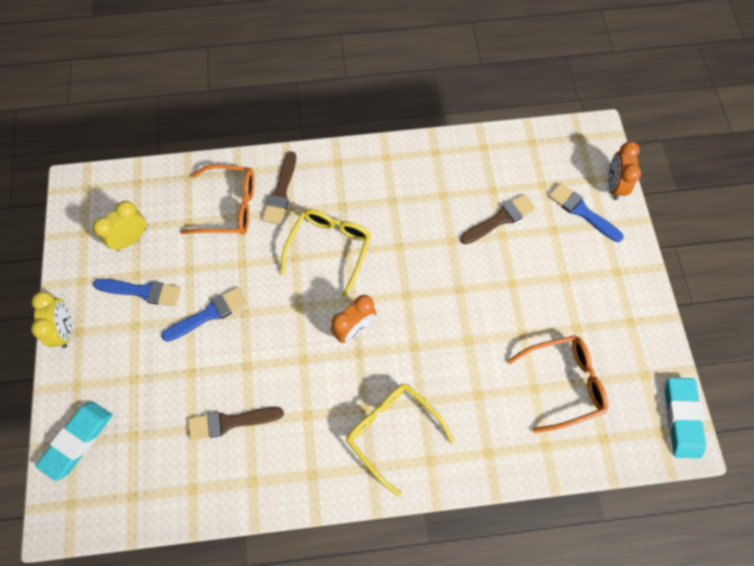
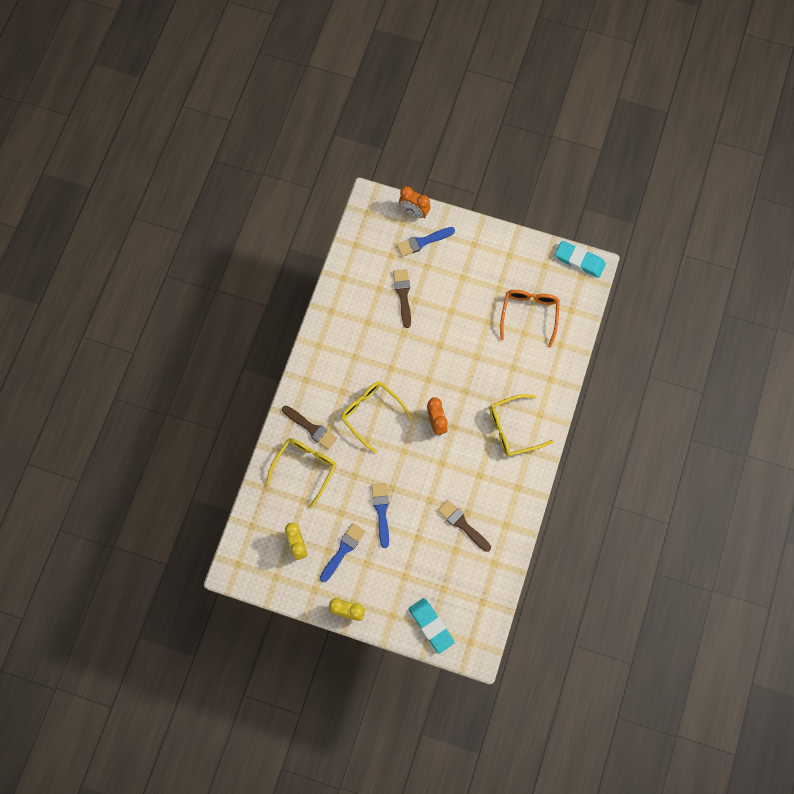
camera: 65 degrees left, 5 degrees up
(229, 207) = (305, 468): orange glasses -> yellow glasses
(230, 422) = (462, 524): brown brush -> brown brush turned 120 degrees clockwise

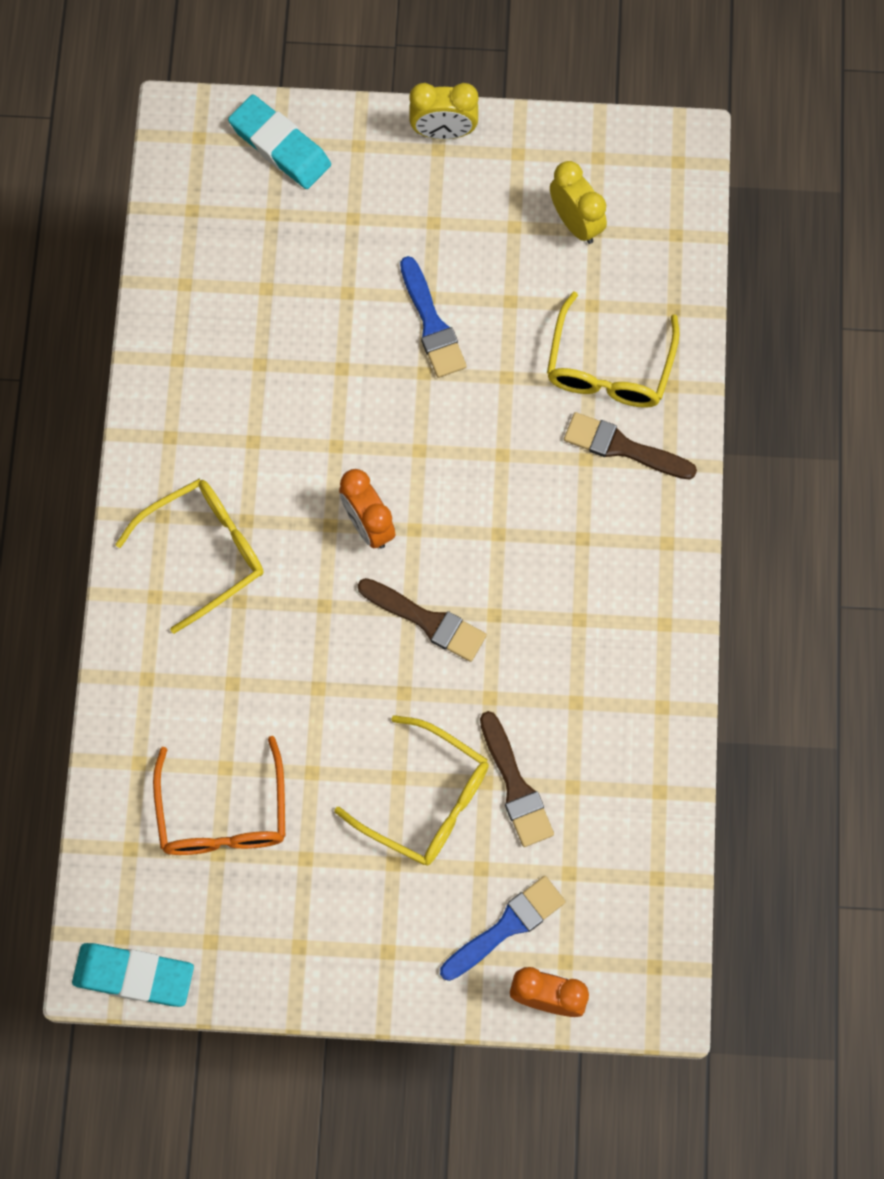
camera: 165 degrees right, 0 degrees up
(343, 550) = (485, 235): blue brush -> none
(371, 414) = (508, 508): yellow glasses -> yellow glasses (426, 800)
(462, 524) = (264, 339): brown brush -> brown brush (427, 621)

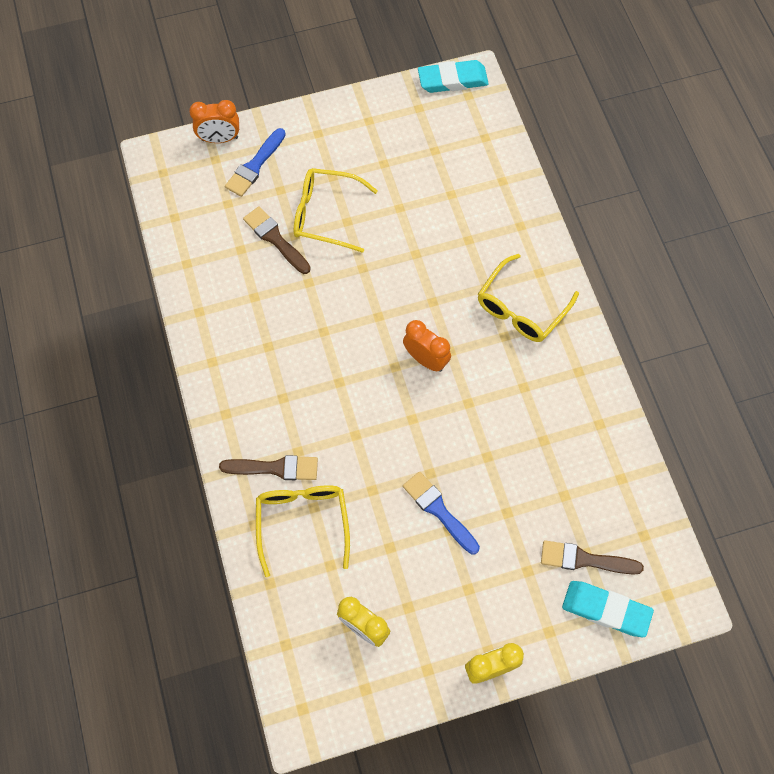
camera: 160 degrees right, 5 degrees down
(223, 813) = (441, 170): orange glasses -> none
(427, 621) = (364, 314): brown brush -> brown brush (585, 559)

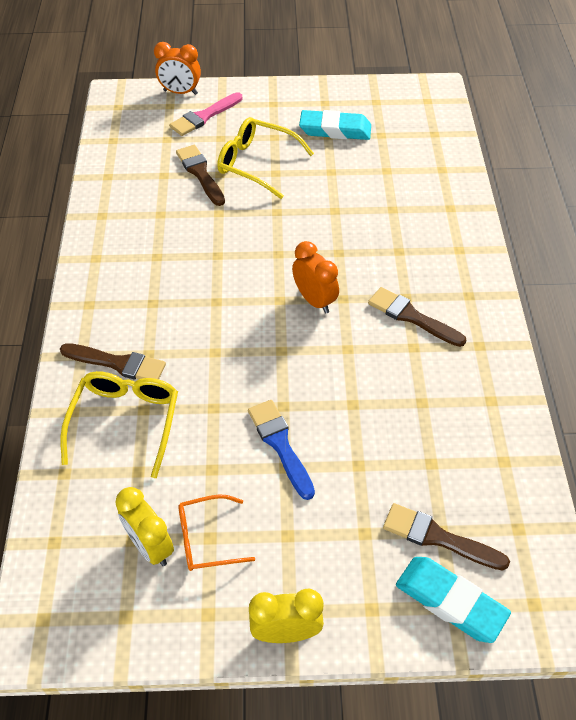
camera: 15 degrees right, 15 degrees down
(255, 166) = (204, 116): blue brush -> pink brush
(406, 609) = (207, 538): none -> orange glasses
(452, 80) = (415, 87): turquoise eraser -> turquoise eraser (335, 130)
(514, 356) = (412, 317): none -> brown brush
(521, 308) = (431, 276): yellow glasses -> none

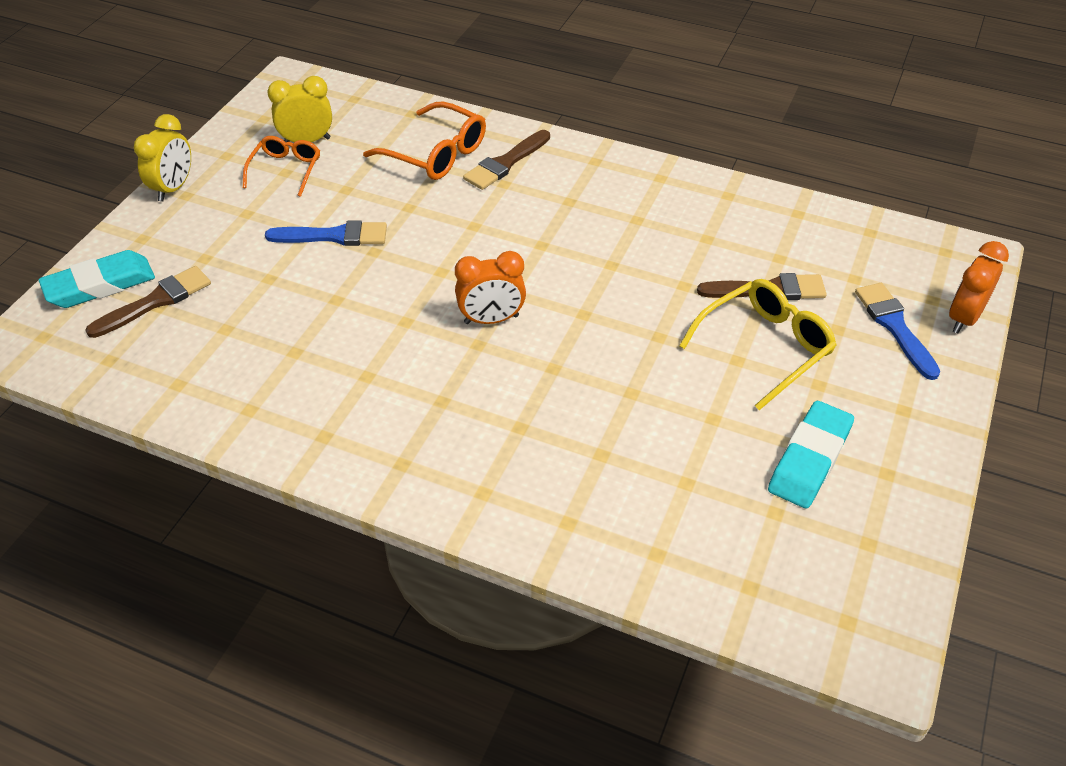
camera: 115 degrees right, 5 degrees down
(125, 422) = (436, 154): yellow glasses -> orange glasses
(204, 116) = (894, 326): pink brush -> blue brush
(412, 317) = (409, 393): brown brush -> none

